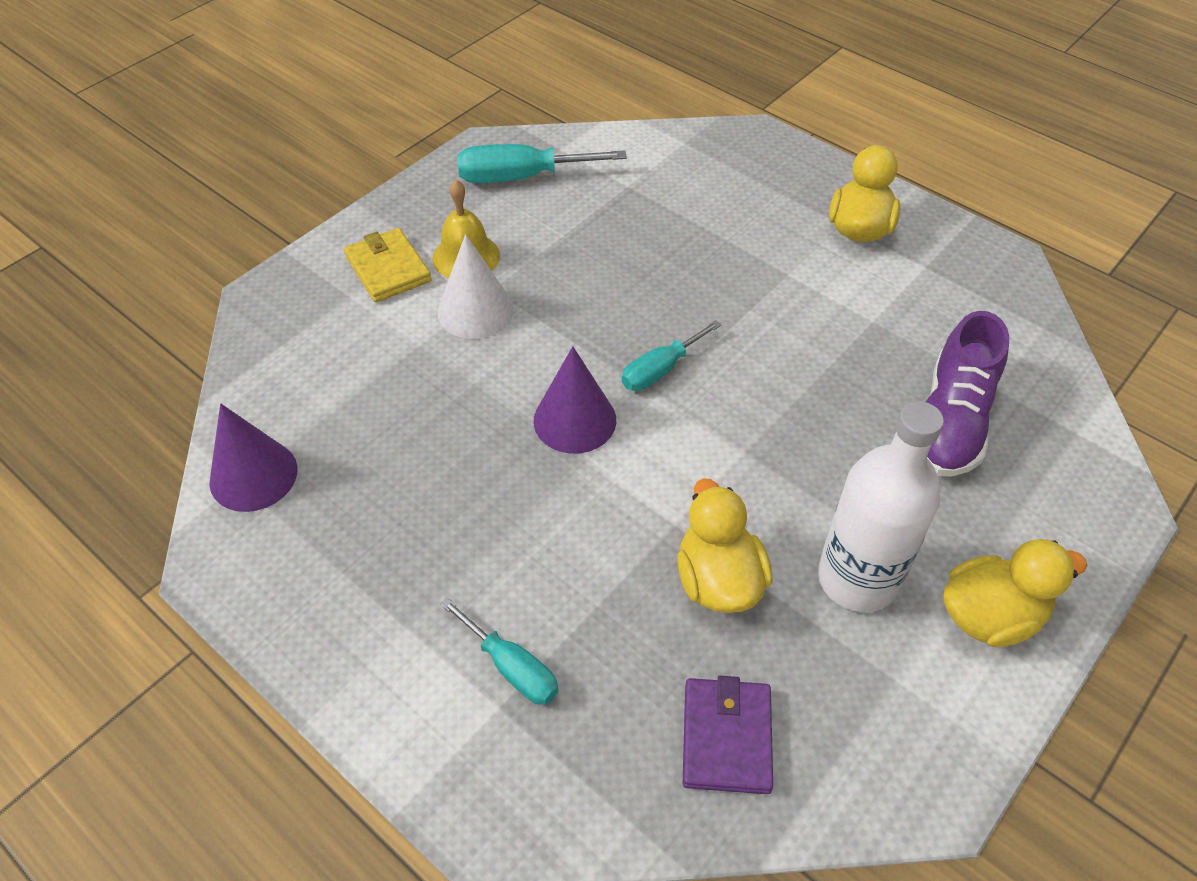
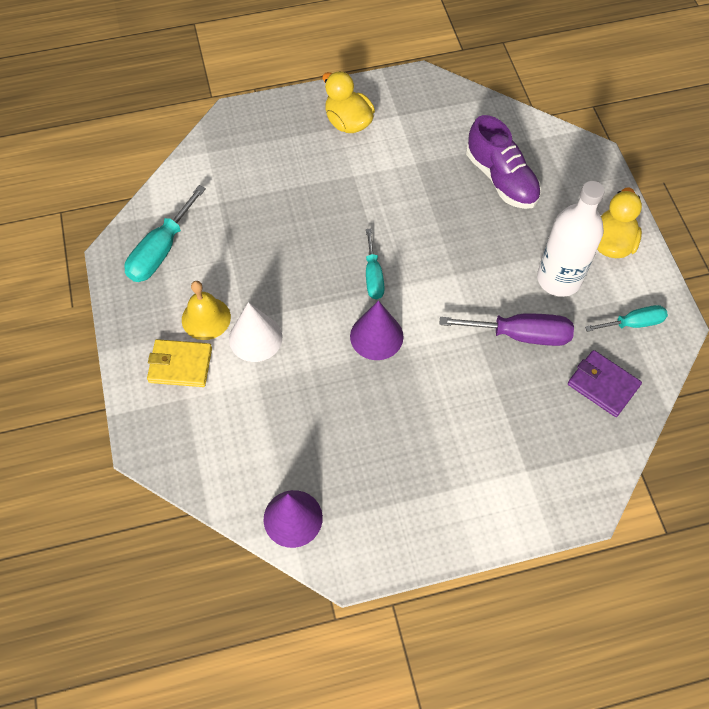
camera: 55 degrees left, 10 degrees up
(511, 667) = (508, 453): turquoise screwdriver -> turquoise screwdriver (633, 323)
(718, 580) = (520, 335): yellow duck -> purple screwdriver

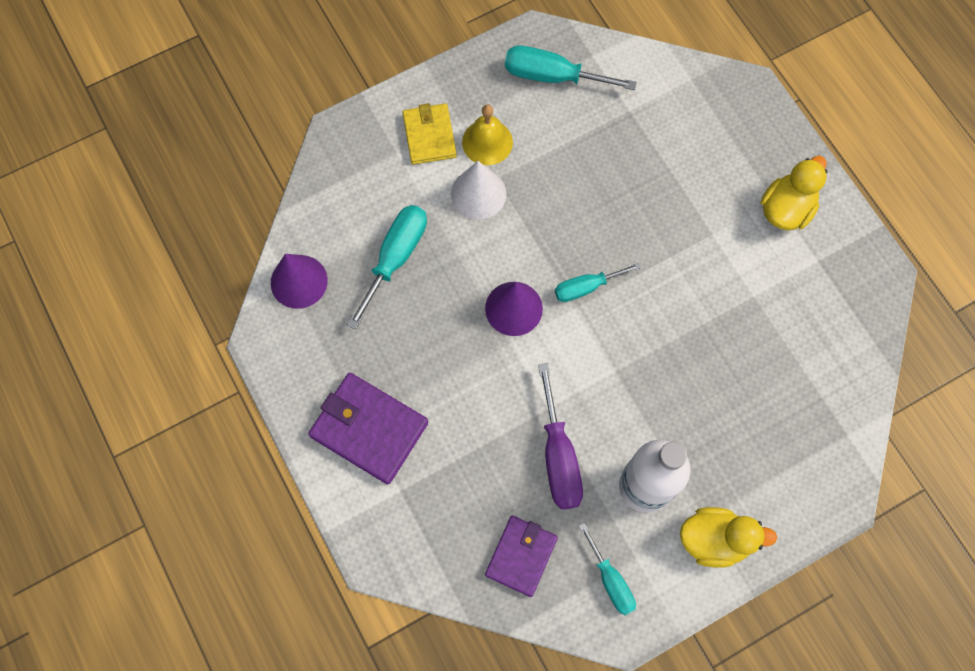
camera: 75 degrees right, 10 degrees up
(296, 423) = (395, 258): none -> turquoise screwdriver
(462, 485) = (369, 429): none -> purple wallet
(501, 179) = (765, 396): purple shoe -> none

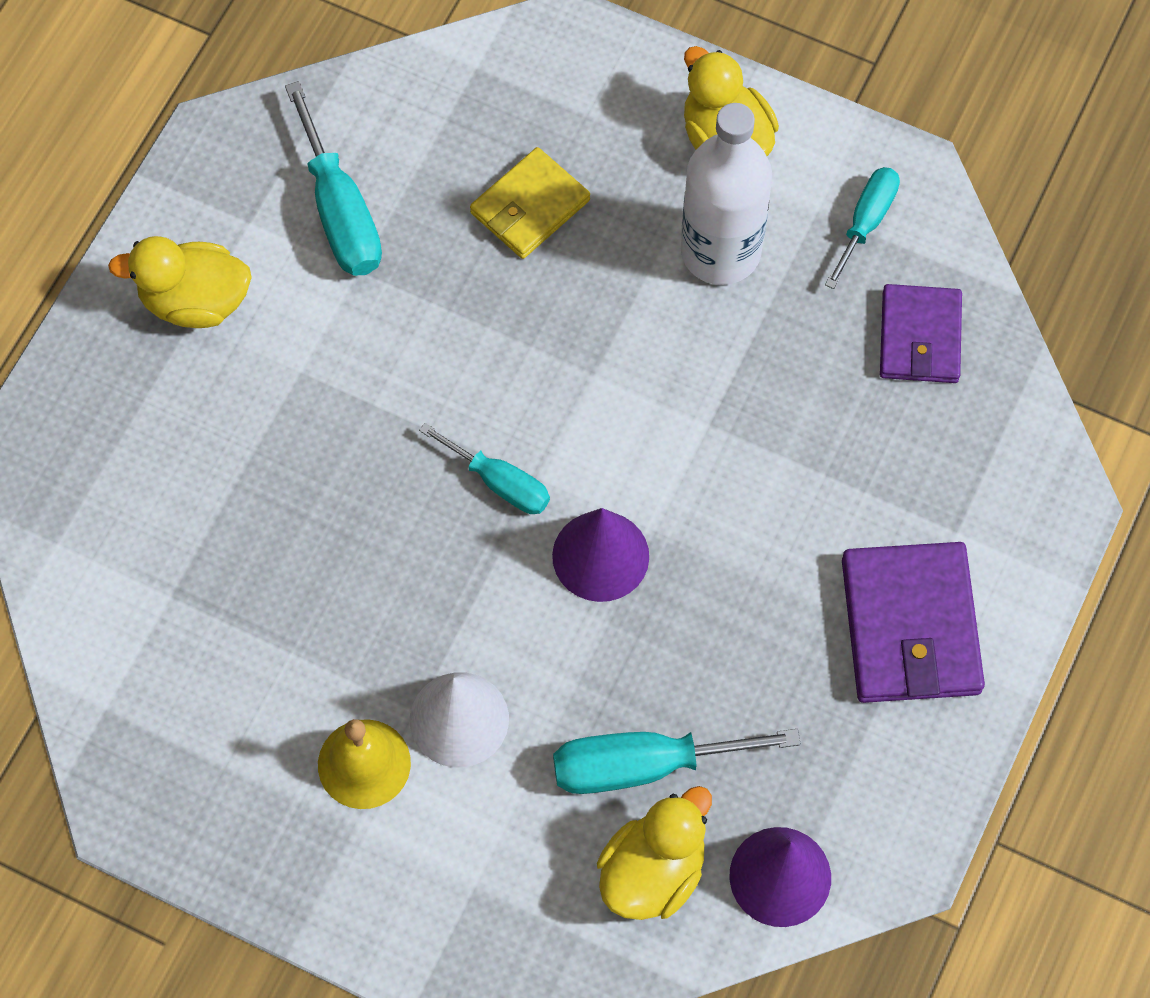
camera: 125 degrees left, 5 degrees down
(344, 229) = (653, 872): none -> yellow duck
(429, 136) = (412, 855): yellow wallet -> yellow wallet (530, 206)
(521, 556) = (919, 337): purple wallet -> purple wallet turned 75 degrees counterclockwise
(552, 76) = (183, 743): turquoise screwdriver -> turquoise screwdriver (340, 211)
(558, 456) = (761, 372): purple screwdriver -> none

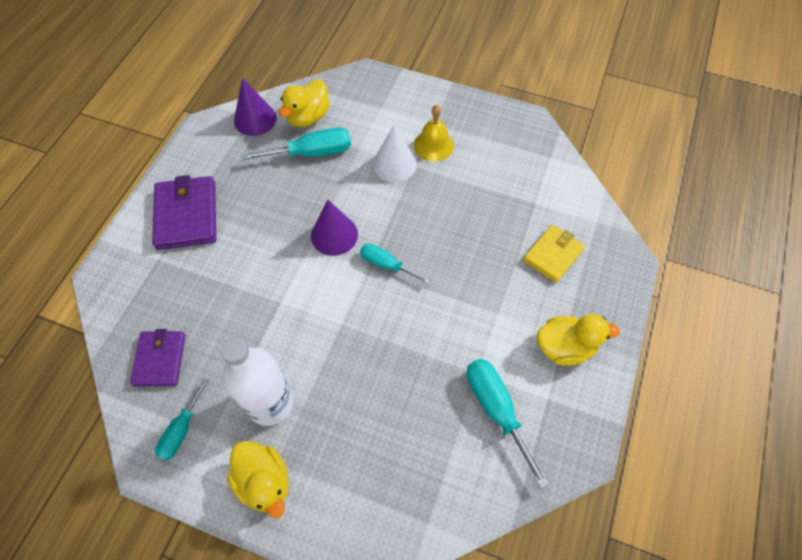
camera: 175 degrees right, 5 degrees down
(530, 206) = (384, 423): yellow wallet -> yellow wallet (553, 255)

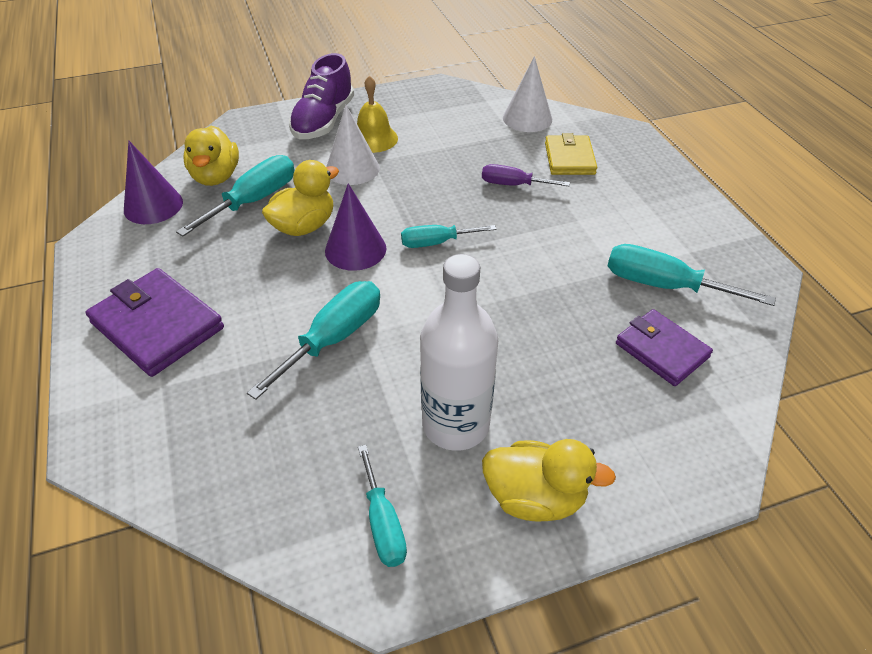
camera: 40 degrees left, 15 degrees down
(160, 359) = (276, 476): purple wallet -> purple wallet (661, 350)
(263, 293) = (334, 338): none -> turquoise screwdriver
(415, 107) = (323, 121): none -> purple shoe
(486, 251) = (513, 185): none -> purple screwdriver
(563, 195) = (527, 118): none -> white cone
(565, 347) = (657, 211): yellow duck -> yellow duck (304, 226)

